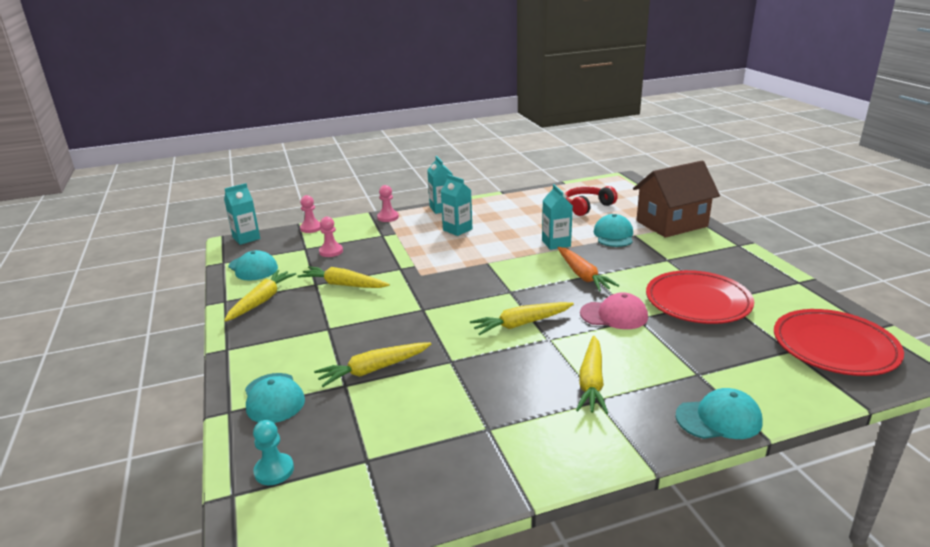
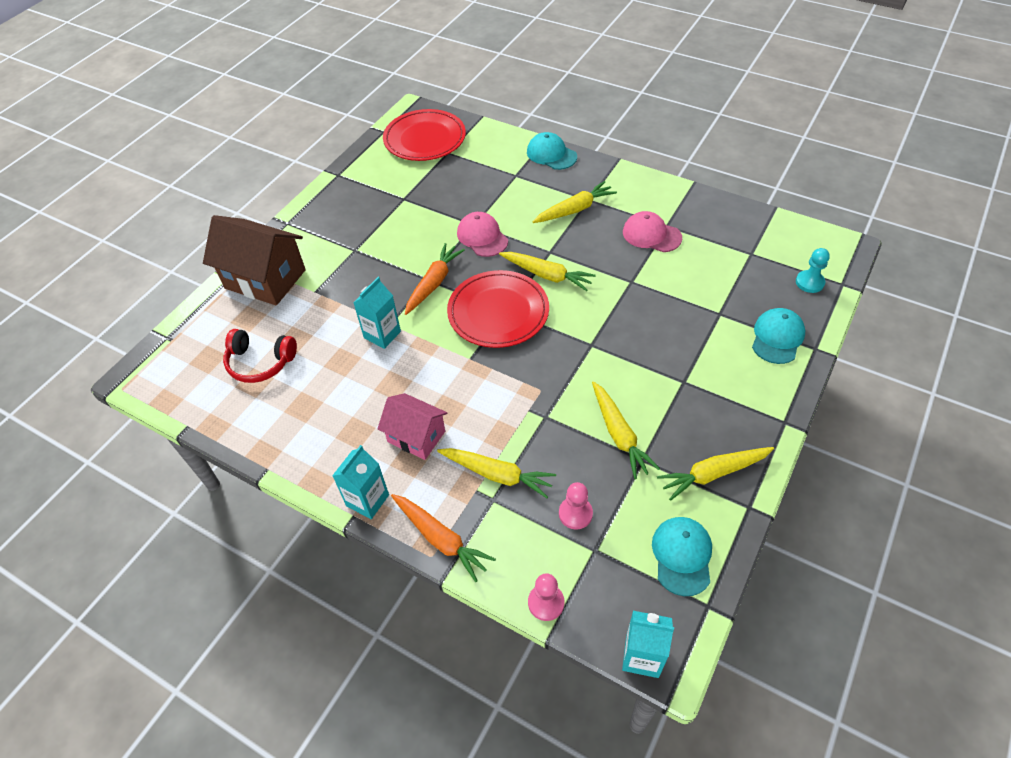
camera: 130 degrees left, 25 degrees up
(373, 370) = (689, 312): yellow carrot -> yellow carrot (497, 475)
(388, 217) = (441, 539): pink pawn -> orange carrot
(457, 229) = (416, 436): turquoise carton -> pink house
(489, 409) = (651, 235): none -> pink cap
(613, 235) = (327, 305): turquoise cap -> none
(698, 301) = (418, 207): red plate -> red plate (498, 312)

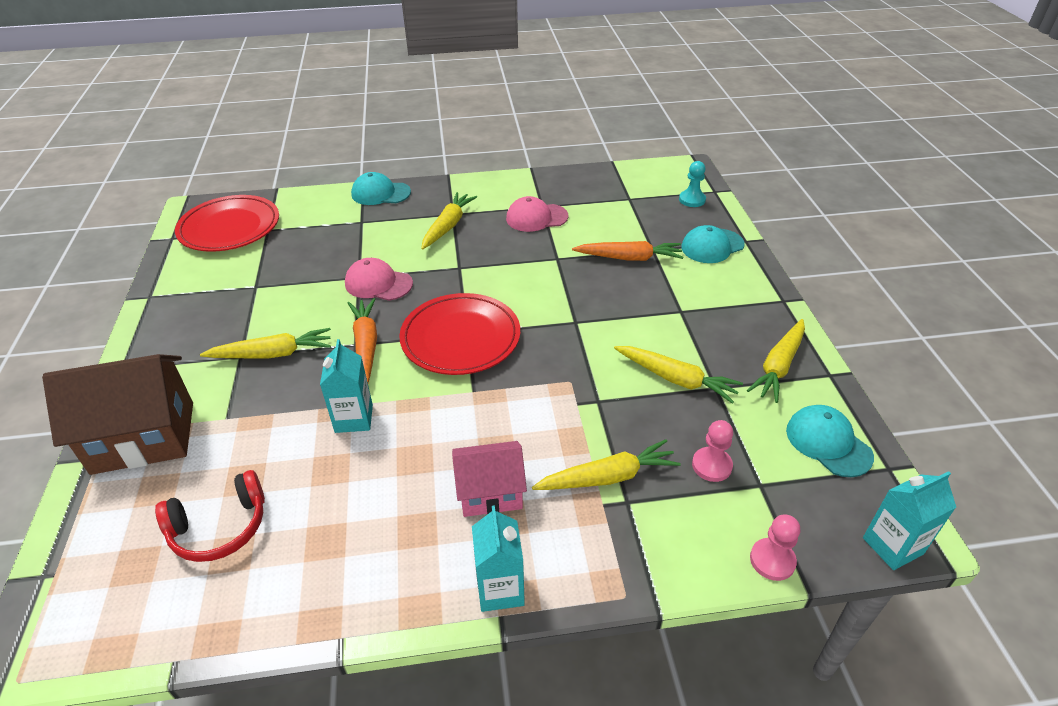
camera: 40 degrees left, 10 degrees down
(441, 539) = (617, 573): orange carrot -> orange carrot (629, 258)
(547, 275) = (476, 287): yellow carrot -> yellow carrot (273, 354)
(777, 337) = (712, 246): turquoise cap -> turquoise cap turned 105 degrees counterclockwise

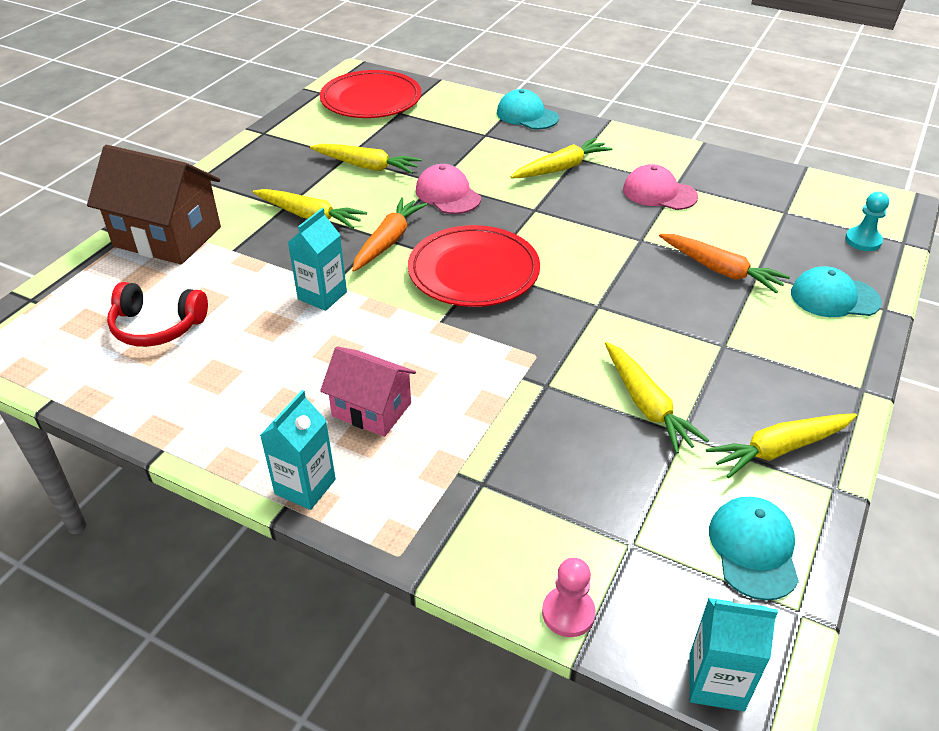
camera: 35 degrees right, 0 degrees up
(608, 477) = (486, 453): yellow carrot -> yellow carrot (367, 166)
(711, 465) = (598, 499): pink pawn -> none

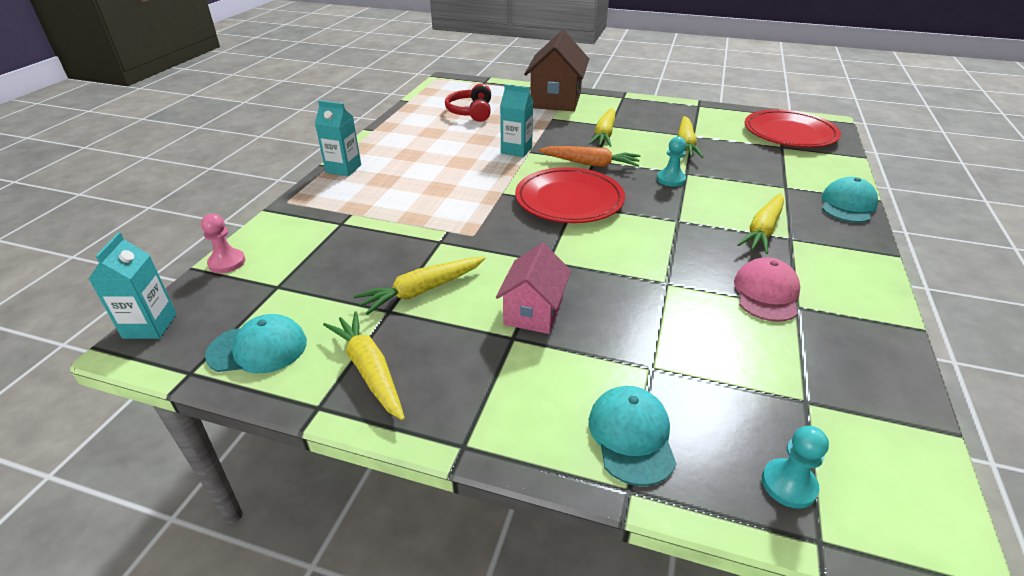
camera: 80 degrees right, 5 degrees down
(371, 409) = (408, 179): pink house -> pink house (533, 311)
(448, 194) = (671, 179): pink cap -> turquoise pawn
(561, 168) = (762, 230): yellow carrot -> yellow carrot turned 75 degrees clockwise
(720, 270) = (640, 338): orange carrot -> none

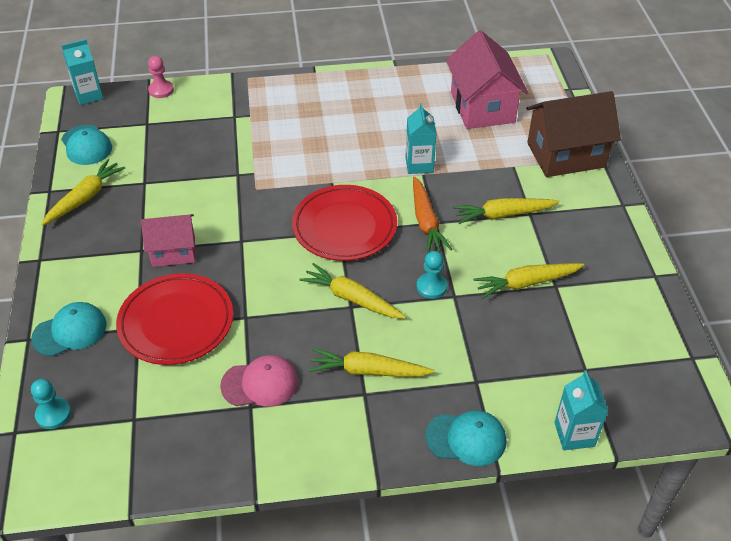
camera: 65 degrees right, 10 degrees up
(343, 169) = (314, 81): turquoise carton -> turquoise carton (574, 434)
(422, 291) = (172, 189): yellow carrot -> yellow carrot (352, 298)
(471, 112) = (482, 107): red headphones -> pink house
(789, 133) = (633, 374): red plate -> red plate (176, 322)

